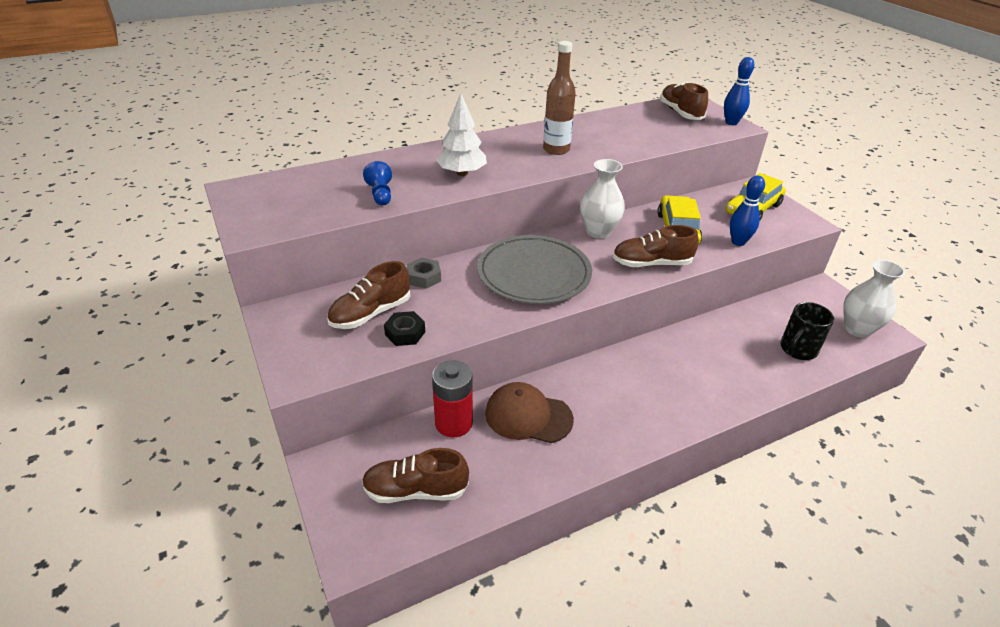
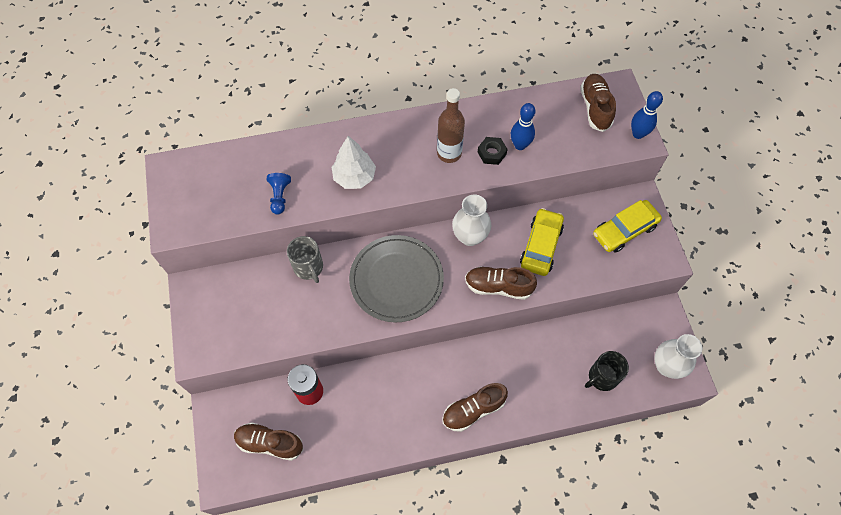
camera: 15 degrees right, 25 degrees up
(370, 313) = (259, 301): brown shoe -> brown shoe (473, 410)
(405, 333) = (279, 328): black nut -> black nut (492, 153)
(424, 277) = (309, 267): grey nut -> grey mug
(528, 416) = (364, 397): brown cap -> none
(738, 242) = (587, 273): blue bowling pin -> blue bowling pin (520, 145)

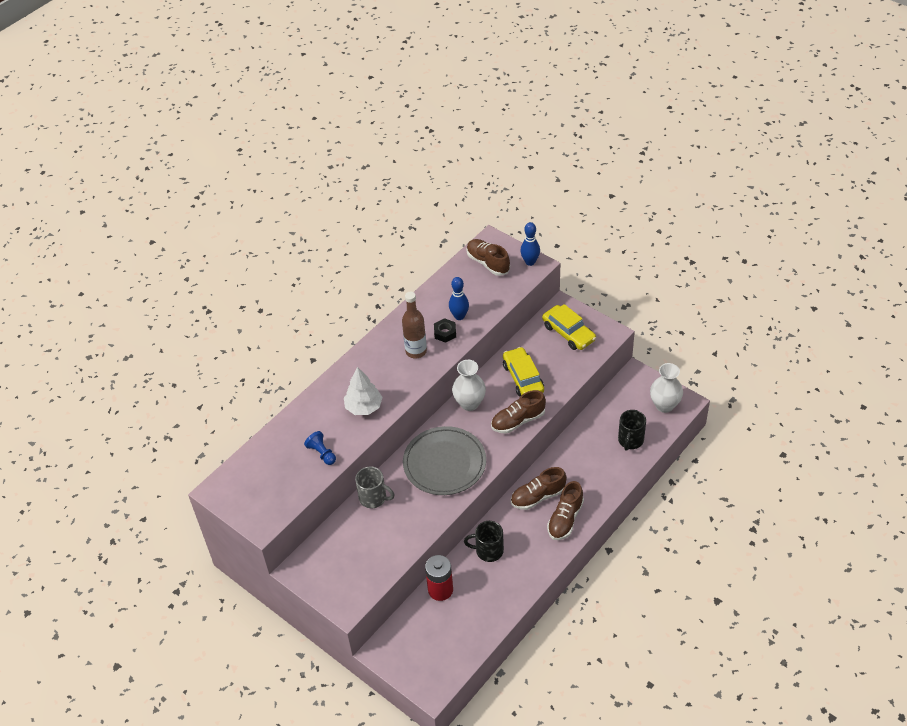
camera: 35 degrees left, 15 degrees down
(270, 443) = (443, 641): brown shoe -> brown shoe (538, 496)
(380, 386) = (488, 551): none -> black mug
(624, 230) = (568, 333): yellow car -> yellow car turned 60 degrees counterclockwise

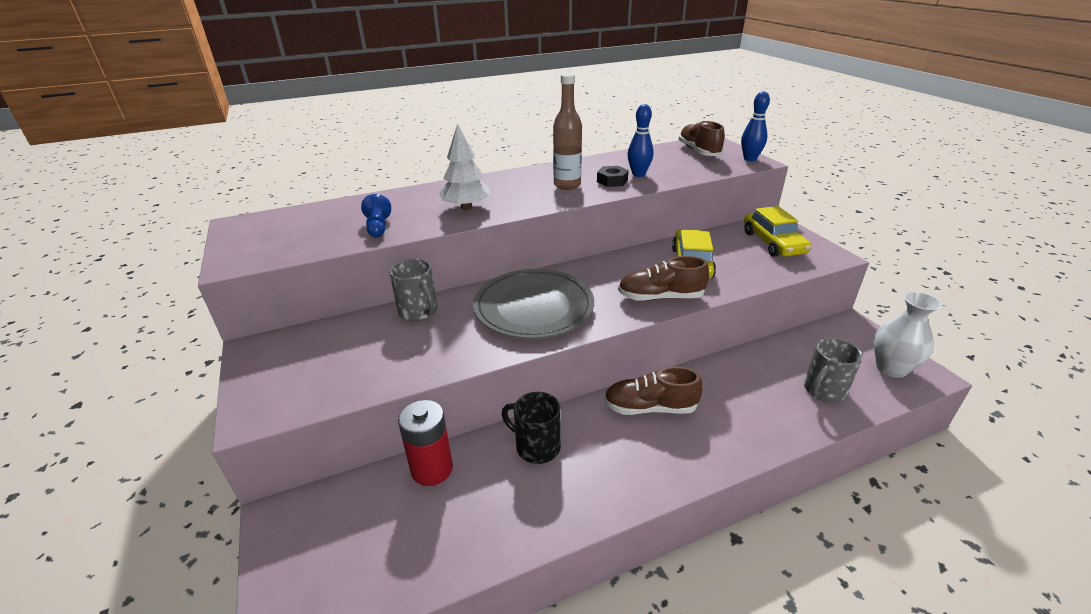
camera: 25 degrees right, 15 degrees down
(469, 403) = (608, 266): white vase -> none
(565, 519) = (676, 452): brown shoe -> none
(630, 440) = (823, 390): black mug -> grey mug

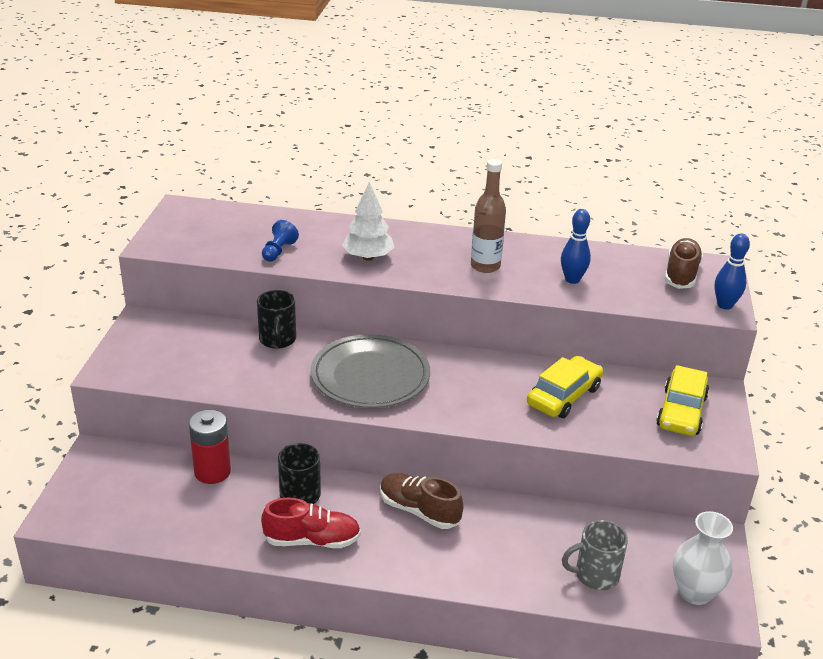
camera: 30 degrees right, 0 degrees up
(419, 311) = (277, 340): grey mug -> black mug
(592, 485) = (312, 540): none -> red shoe
(612, 181) = (535, 277): black nut -> none
(660, 297) = (490, 415): brown shoe -> none

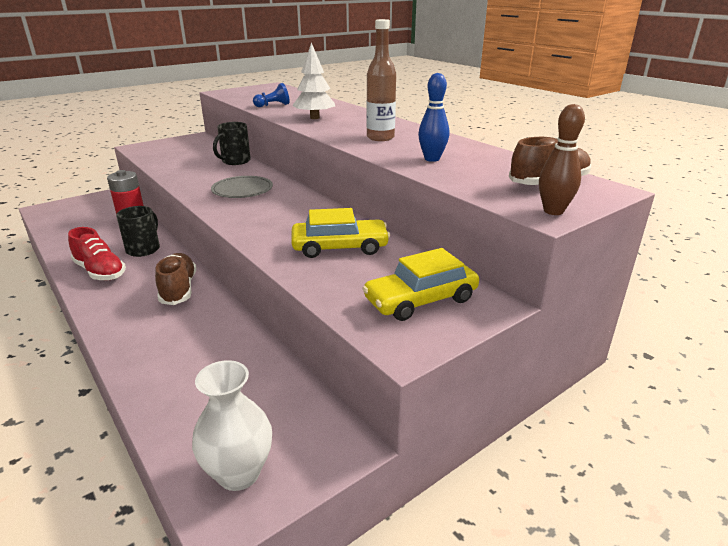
camera: 45 degrees right, 5 degrees down
(370, 376) = (242, 190): grey plate -> grey plate, size x0.61
(595, 575) = (194, 398): grey mug -> none
(725, 305) = (553, 211): blue bowling pin -> brown bowling pin

